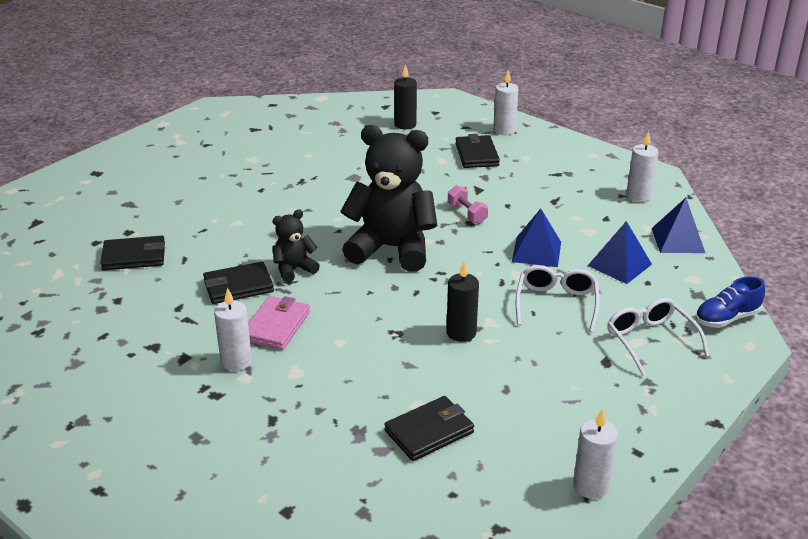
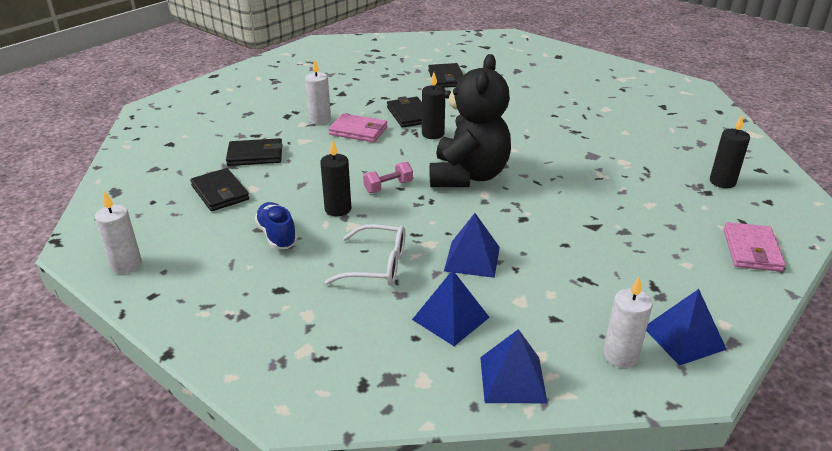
camera: 90 degrees right, 0 degrees up
(294, 269) = (433, 134): black teddy bear -> black candle
(467, 214) = (539, 217): pink dumbbell -> pink dumbbell (388, 187)
(476, 154) = (674, 227): black wallet -> black wallet (255, 155)
(504, 130) = (751, 250): white candle -> pink wallet
(612, 171) = (684, 338): none -> blue pyramid
(650, 341) = (306, 325): white glasses -> none
(726, 318) = (338, 397): blue shoe -> blue shoe (277, 235)

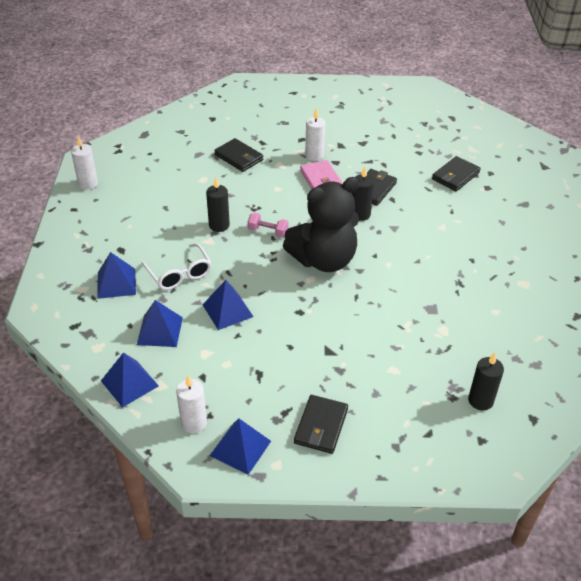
camera: 50 degrees right, 10 degrees up
(220, 193) = (184, 170): black wallet -> black wallet (321, 426)
(277, 235) = (167, 218): blue shoe -> none
(331, 317) = (116, 283): none -> blue pyramid
(751, 250) = (390, 451): pink wallet -> none

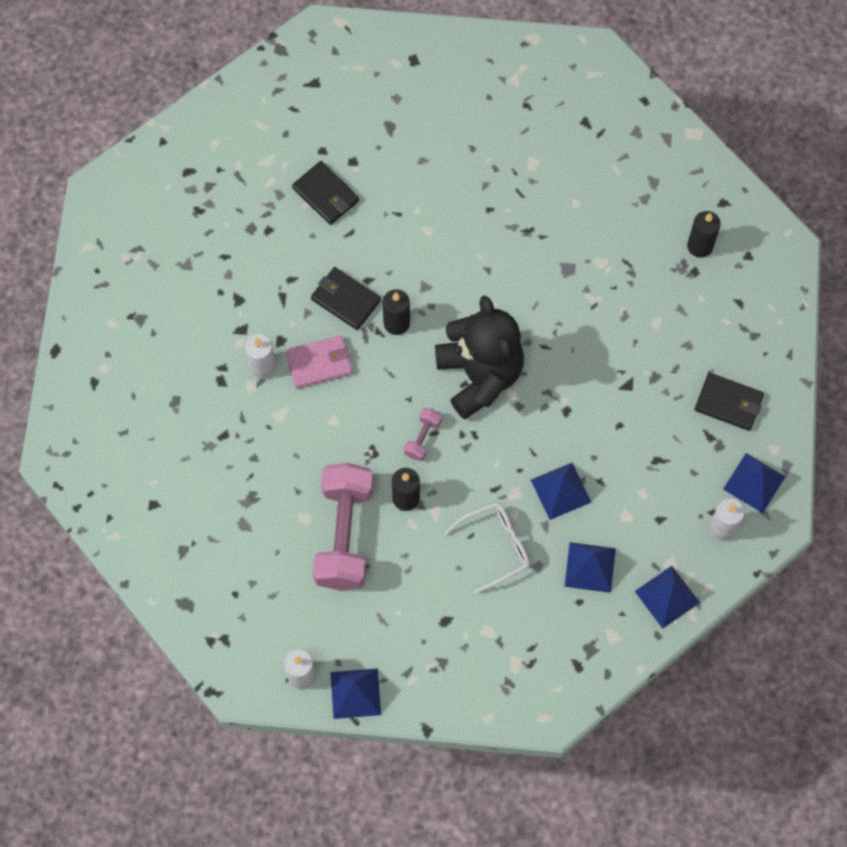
camera: 85 degrees left, 25 degrees up
(116, 283) = (507, 622): blue pyramid -> blue pyramid (355, 693)
(190, 197) = (344, 534): none -> pink dumbbell
(239, 157) = (257, 469): black wallet -> none

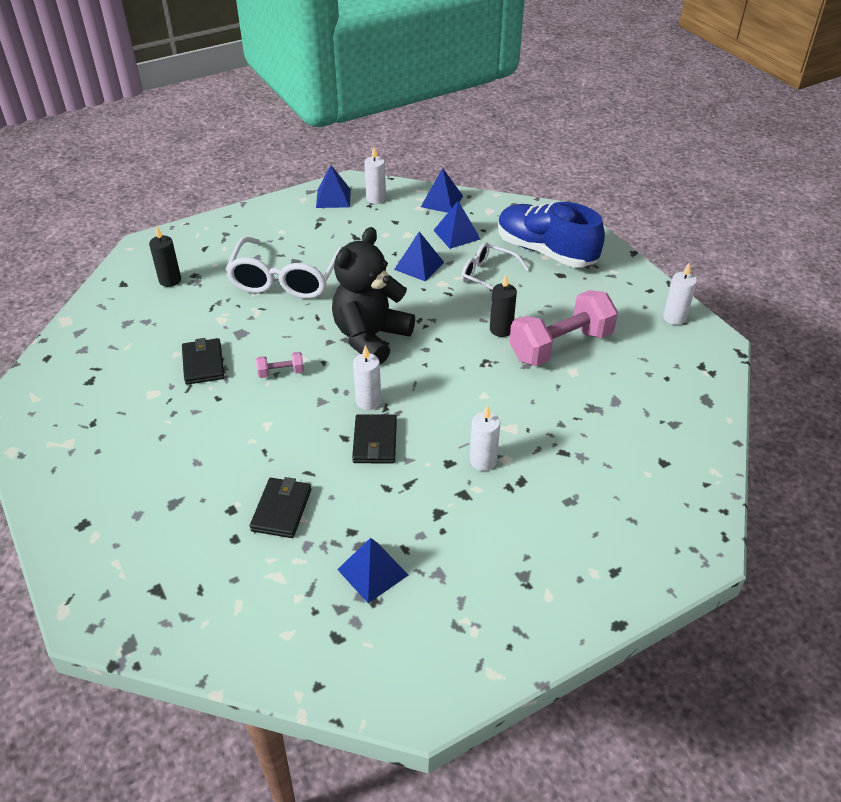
camera: 125 degrees left, 25 degrees down
(319, 363) = (445, 428): pink wallet -> none
(355, 693) = (652, 290): blue pyramid -> blue pyramid (372, 572)
(396, 323) = (368, 401): black candle -> white candle
(422, 438) = (448, 343): pink dumbbell -> pink dumbbell (281, 373)
(494, 637) = (545, 251): none -> blue shoe
(627, 351) = (286, 279): none -> white glasses
(728, 403) = (286, 225): black wallet -> black wallet (203, 364)

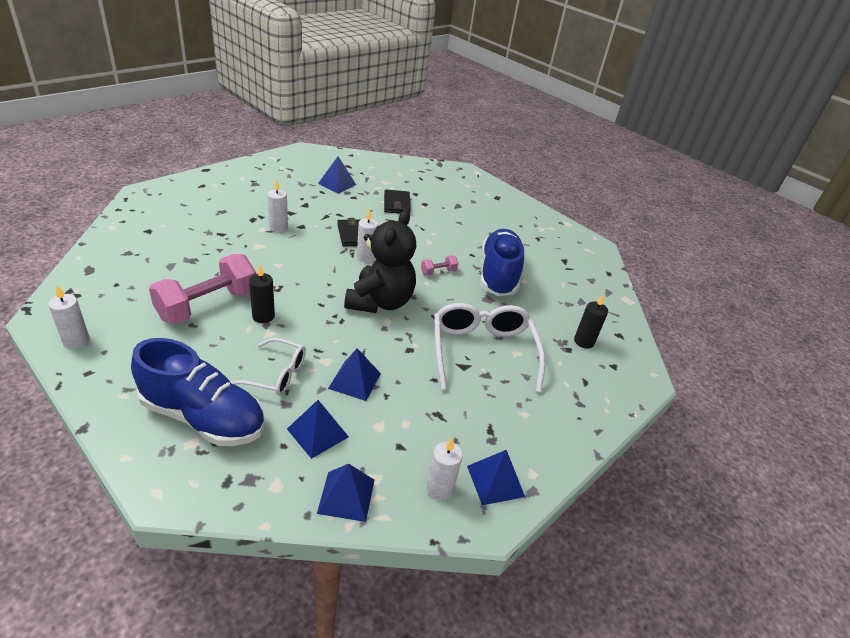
camera: 160 degrees right, 5 degrees down
(203, 364) = (498, 275): black wallet -> blue shoe

